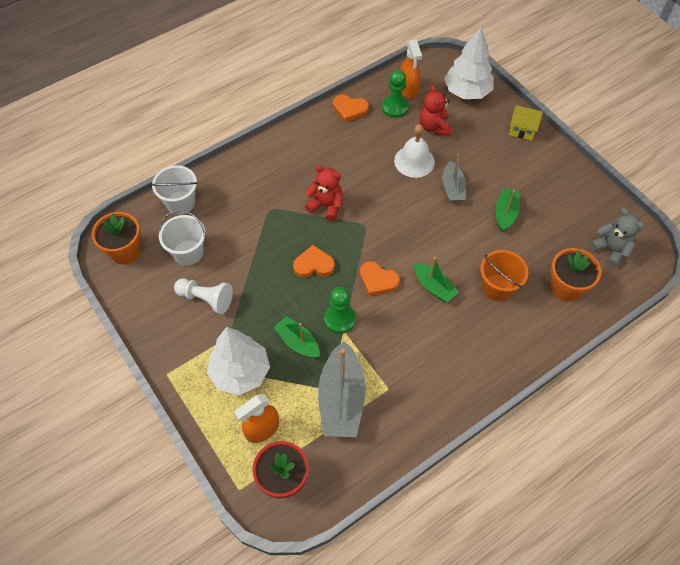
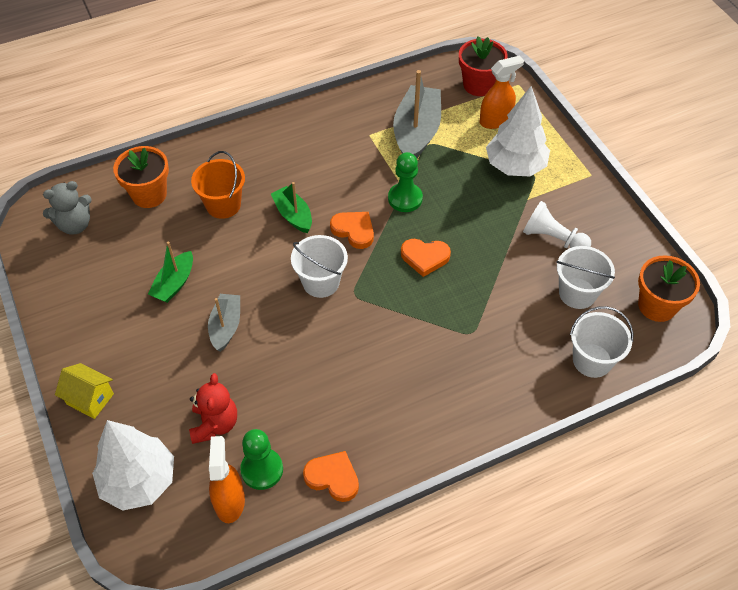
camera: 170 degrees left, 5 degrees down
(298, 342) = (453, 184): green boat -> none
(326, 206) = (397, 327): red teddy bear -> none
(393, 231) = (321, 282): none -> white bucket
(414, 161) = (263, 373): white bell -> none
(611, 250) = (75, 225): grey teddy bear -> grey teddy bear turned 90 degrees counterclockwise

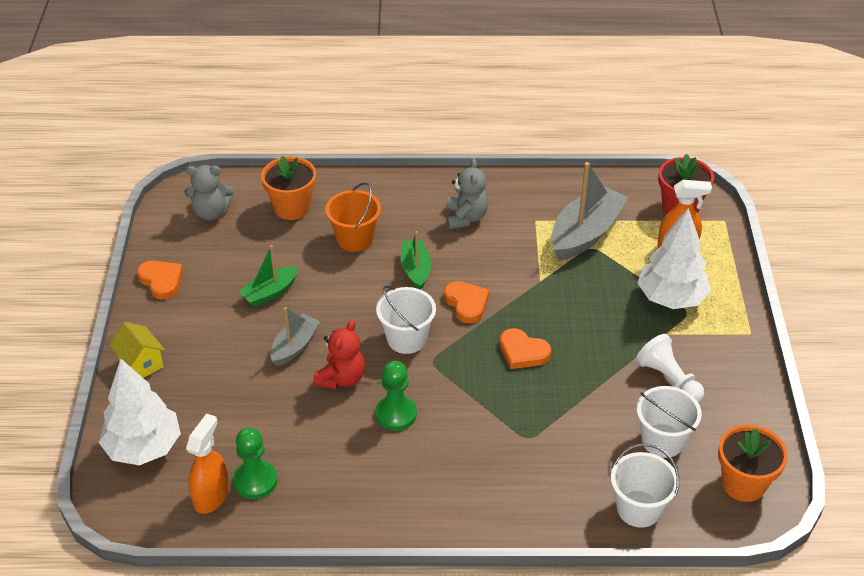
camera: 25 degrees right, 10 degrees down
(215, 424) = (236, 426): red teddy bear -> red teddy bear (341, 378)
(309, 152) = (466, 218): none -> grey teddy bear
(333, 477) = (316, 513): orange heart -> orange heart (161, 281)
(405, 198) = (536, 291): green pawn -> green pawn (396, 414)

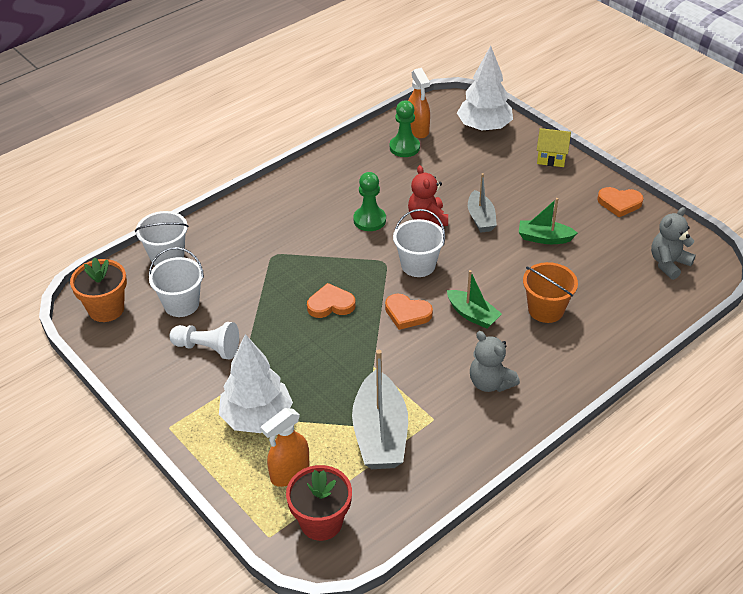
camera: 140 degrees right, 0 degrees up
(270, 293) = (544, 238): green boat -> green boat turned 90 degrees counterclockwise
(292, 207) = (623, 303): orange flower pot -> none

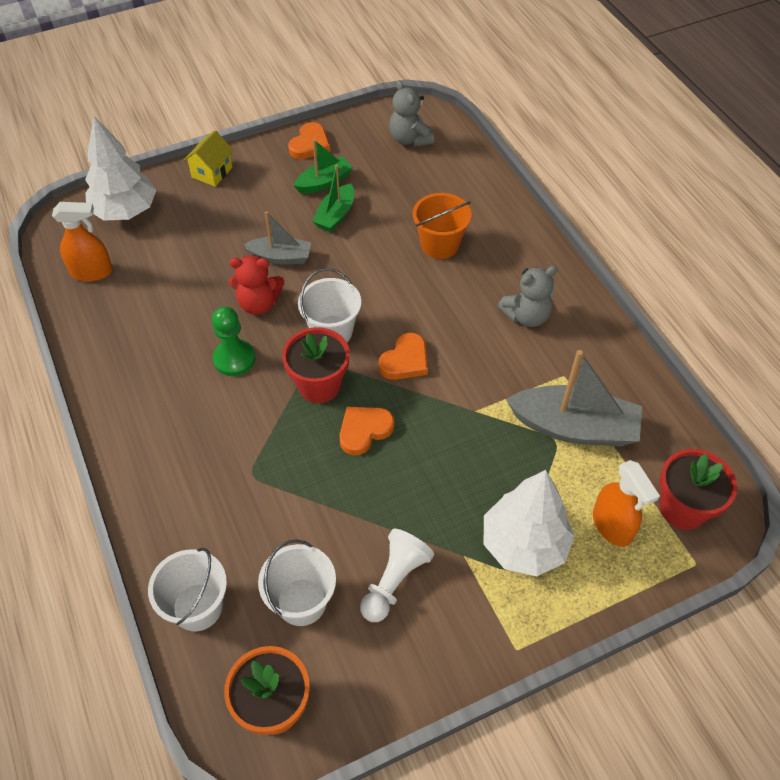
camera: 75 degrees left, 10 degrees up
(330, 304) = (364, 430): orange heart -> orange heart turned 45 degrees clockwise
(363, 270) = (319, 385): none -> red flower pot
(404, 147) = (118, 293): green pawn -> none
(472, 315) = (427, 304): green boat -> green boat (324, 182)

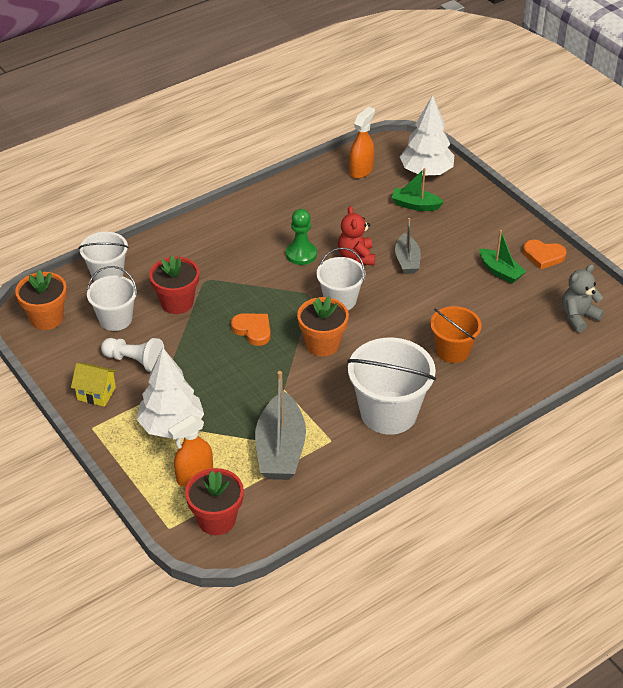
camera: 80 degrees right, 10 degrees down
(92, 272) = (361, 170): orange spray bottle -> orange spray bottle turned 135 degrees counterclockwise
(212, 172) = (486, 207): yellow house -> yellow house (96, 393)
(319, 385) = (288, 301): red flower pot -> red flower pot (177, 302)
(335, 215) = (464, 284): green boat -> green boat (415, 205)
(405, 360) = (322, 344): orange heart -> orange flower pot
(526, 316) = (388, 412): grey teddy bear -> white bucket

